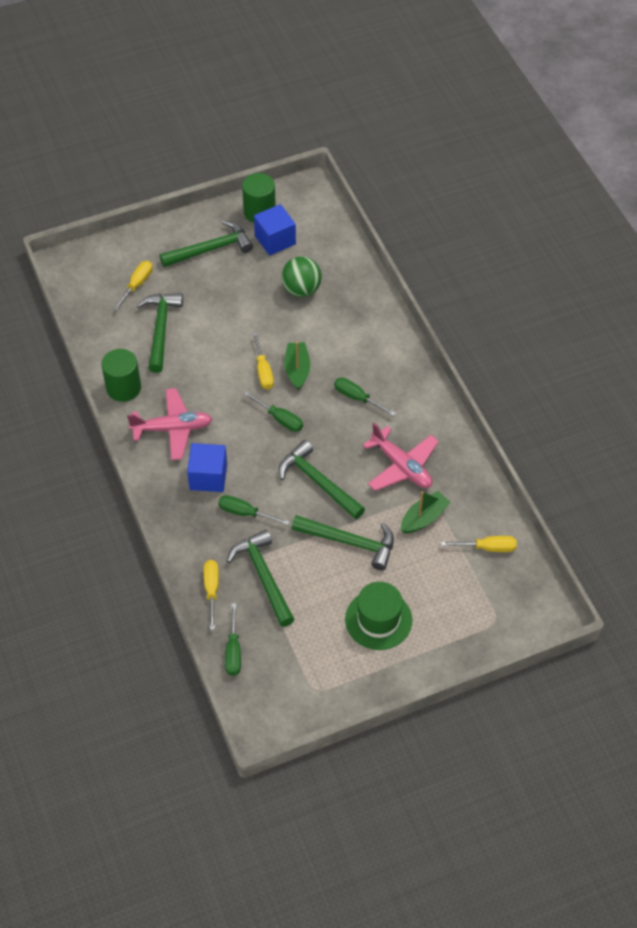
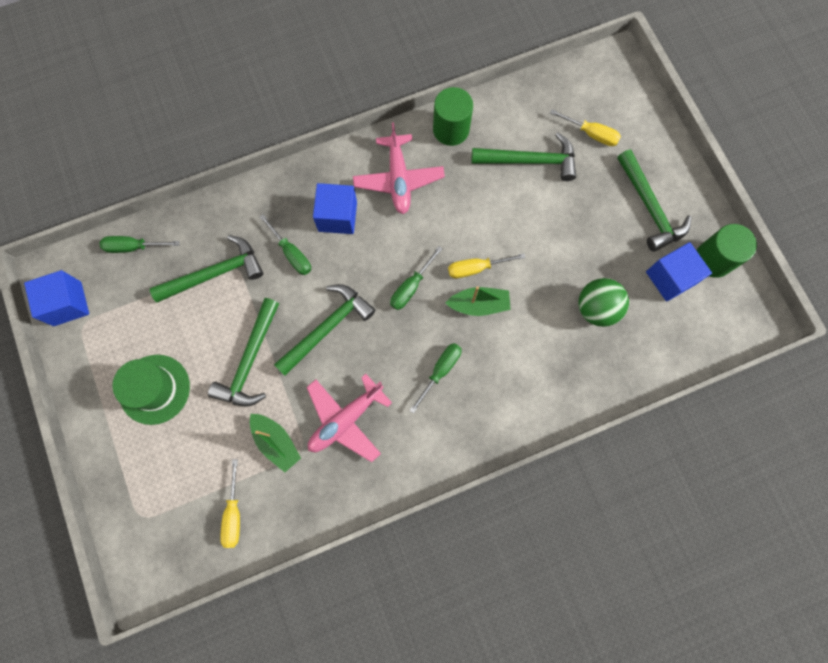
camera: 90 degrees right, 20 degrees up
(211, 590) = (203, 224): yellow screwdriver -> none
(245, 513) = (292, 253): green screwdriver -> green screwdriver turned 120 degrees clockwise
(293, 706) = (67, 304): none -> blue cube

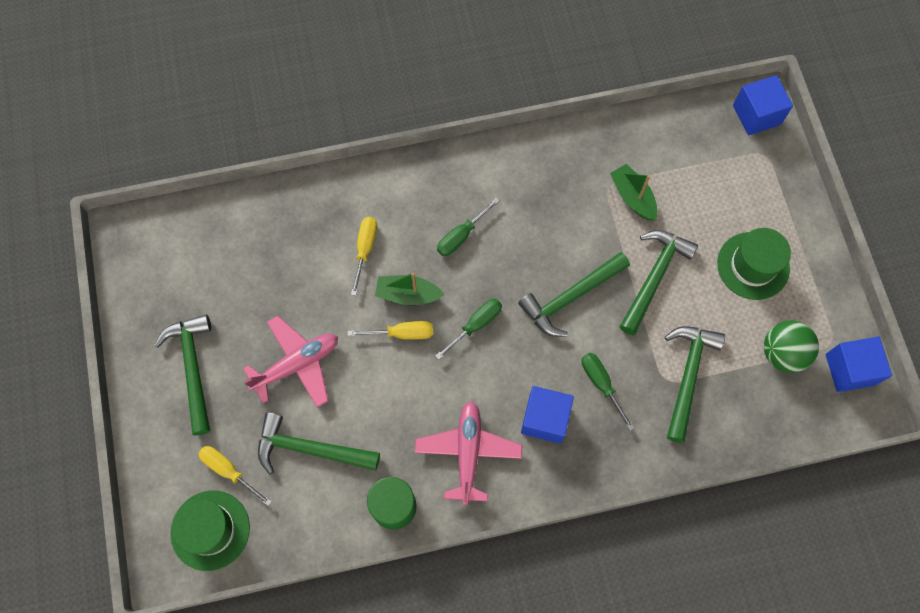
camera: 170 degrees left, 5 degrees down
(133, 247) = (779, 422): green screwdriver -> none
(215, 273) = (688, 376): green hammer -> green hammer turned 120 degrees clockwise
(234, 514) = (677, 143): yellow screwdriver -> yellow screwdriver (365, 249)
(345, 419) = (562, 206): pink plane -> pink plane (297, 364)
(591, 90) = (210, 530): none -> green hat
(596, 308) = (287, 270): green ball -> green ball (782, 353)
(670, 278) = (199, 288): blue cube -> blue cube (756, 115)
(713, 259) = (147, 300): green cylinder -> none

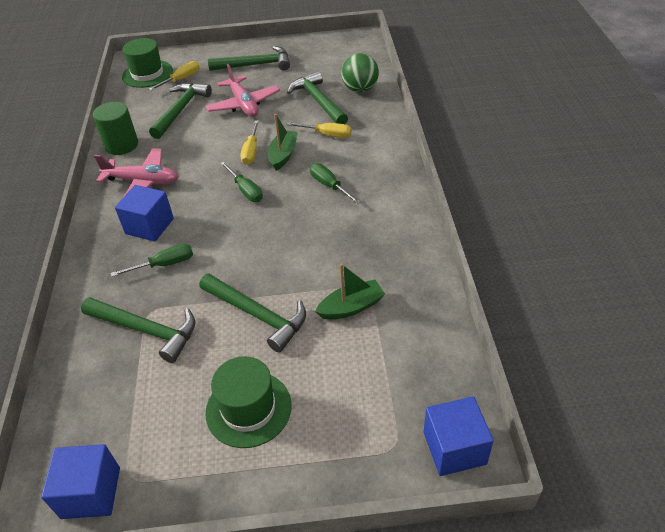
camera: 100 degrees right, 25 degrees down
(571, 297) = (253, 250): green hammer -> green hammer (318, 101)
(782, 353) = (137, 421): green ball -> green ball (360, 89)

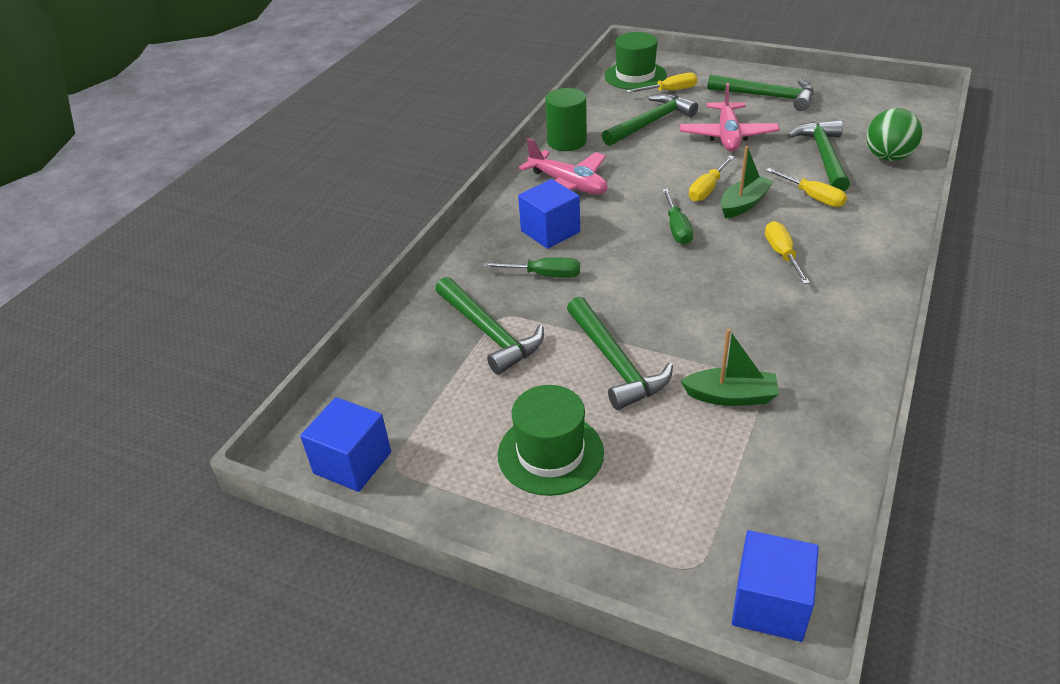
camera: 30 degrees right, 5 degrees down
(329, 185) = (782, 254): green screwdriver -> yellow screwdriver

